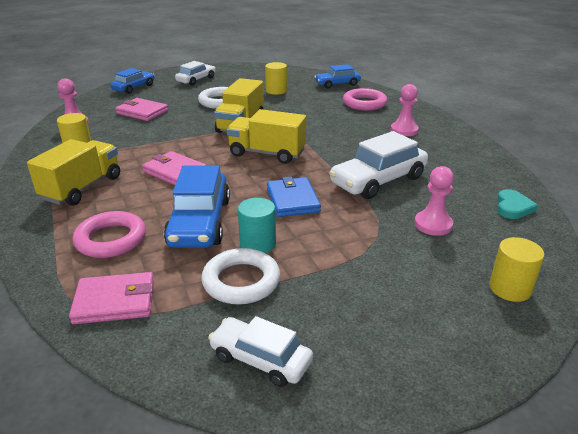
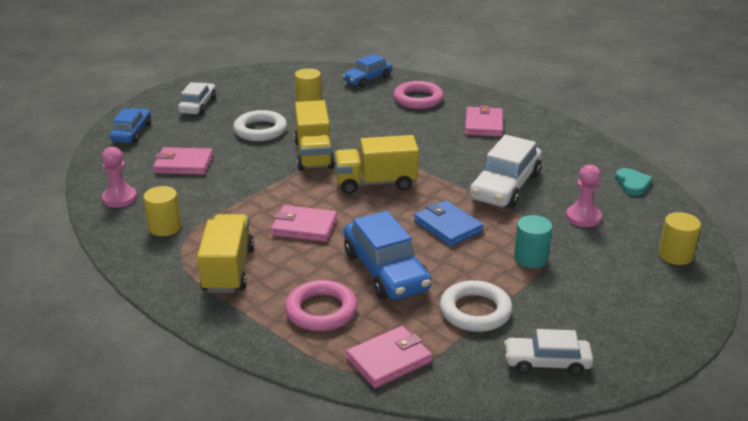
camera: 25 degrees left, 0 degrees up
(258, 244) = (457, 276): turquoise cylinder -> turquoise cylinder (531, 258)
(404, 130) = (483, 124): pink pawn -> pink wallet

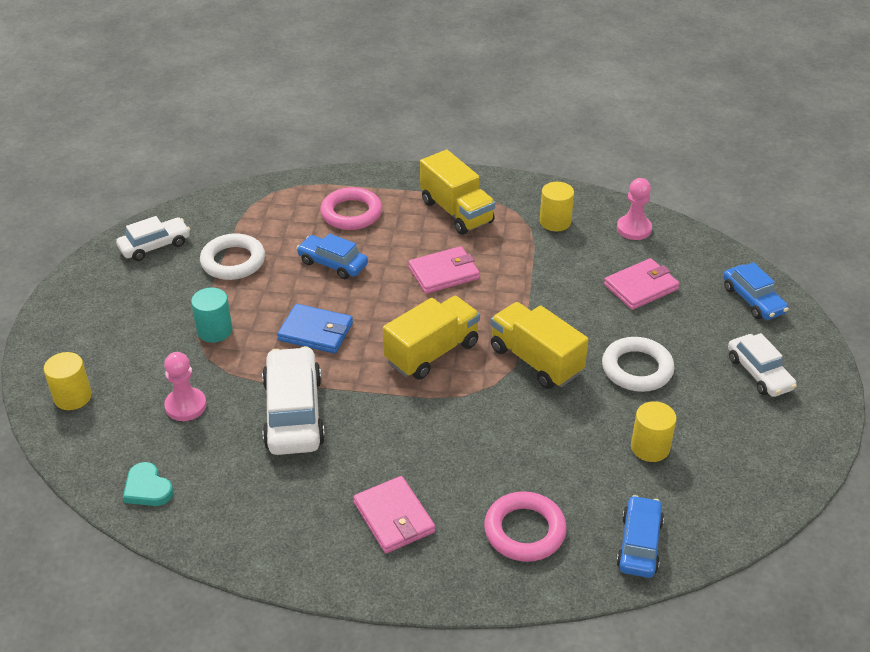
camera: 145 degrees right, 10 degrees up
(385, 271) = (333, 263): blue car -> blue car, size x0.62
(389, 360) = (271, 202): pink wallet -> none

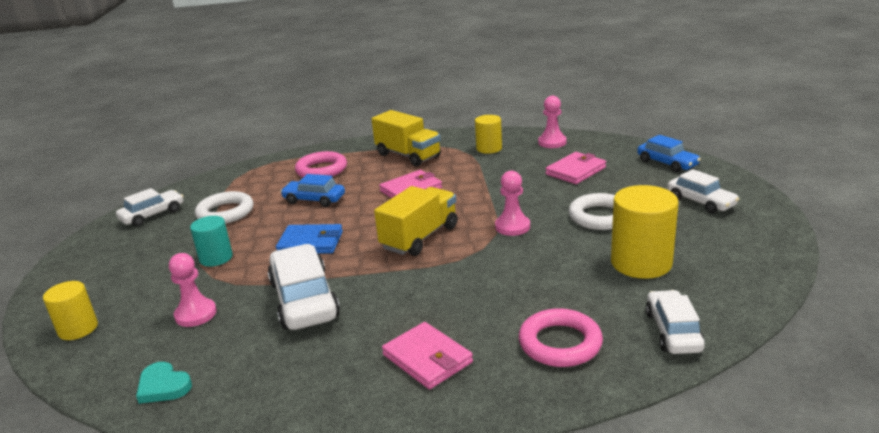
camera: 10 degrees left, 15 degrees down
(536, 360) = (512, 227): yellow truck -> pink pawn
(639, 544) = (673, 331): blue car -> white car
(650, 447) = (641, 263): yellow cylinder -> yellow cylinder, size x1.65

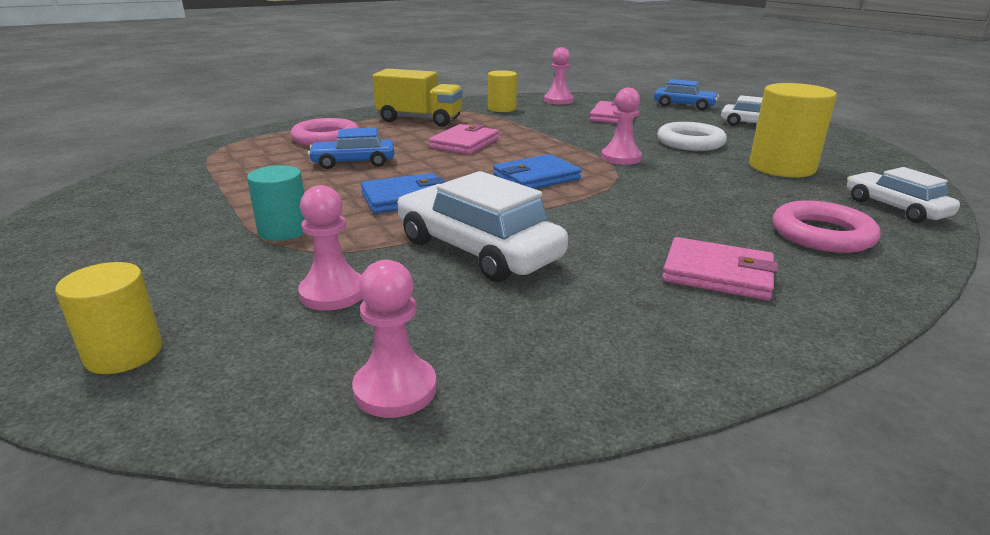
camera: 30 degrees left, 0 degrees up
(152, 215) = (111, 202): white car -> none
(163, 386) = (395, 389): turquoise heart -> pink pawn
(225, 213) = (236, 187): white ring -> none
(420, 237) = (536, 177): yellow truck -> blue wallet

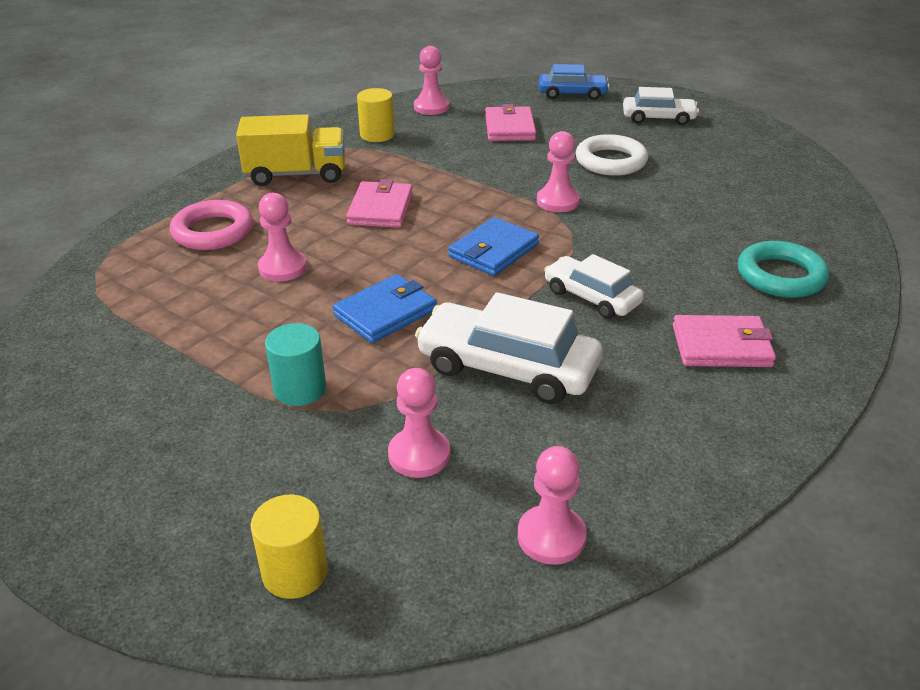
camera: 20 degrees left, 10 degrees up
(353, 162) = (282, 268): blue car -> pink pawn
(781, 167) = (711, 186): yellow cylinder -> none
(822, 234) = (780, 276): pink ring -> turquoise ring
(895, 208) = (824, 226): white car -> white car (591, 297)

